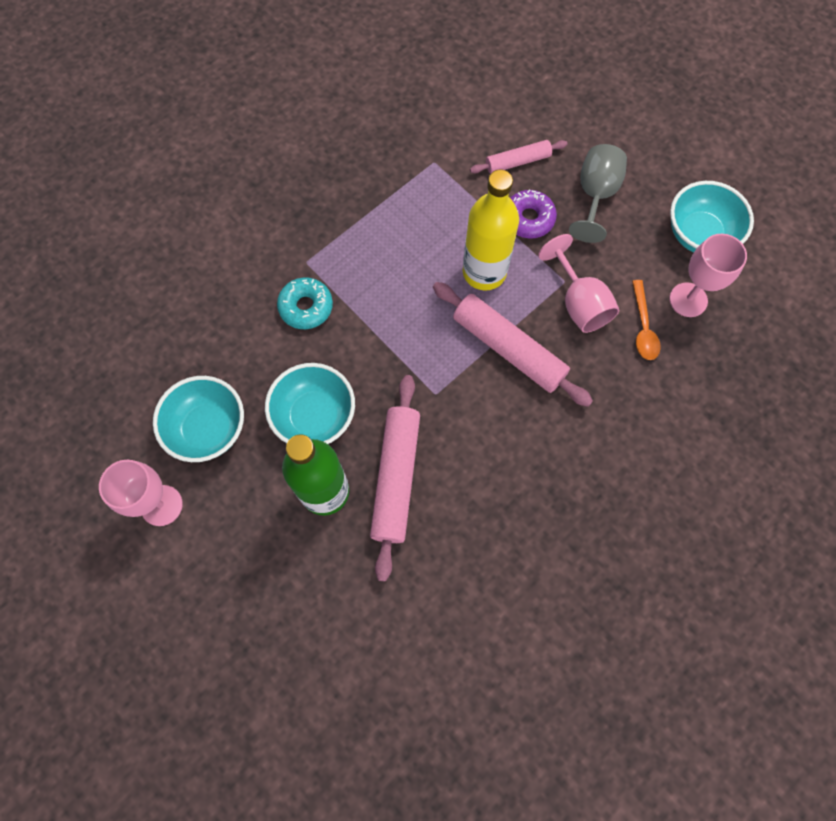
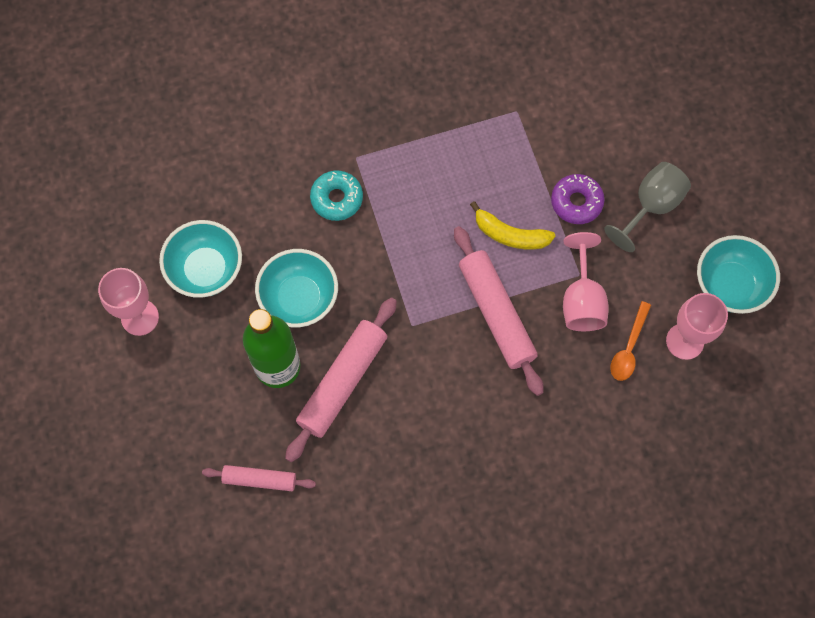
camera: 25 degrees right, 0 degrees up
(484, 272) = (510, 234): yellow bottle -> yellow banana
(517, 162) = (595, 143): pink rolling pin -> pink rolling pin (259, 480)

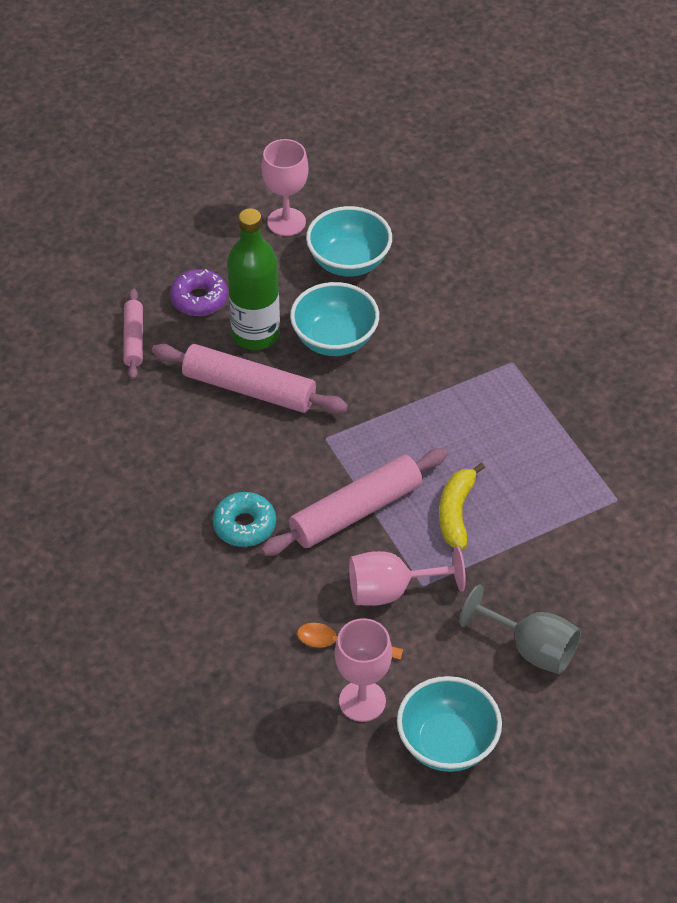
camera: 80 degrees right, 20 degrees down
(337, 198) = (458, 353): turquoise donut -> turquoise donut (244, 525)
(576, 202) = (515, 572): purple donut -> purple donut (199, 299)

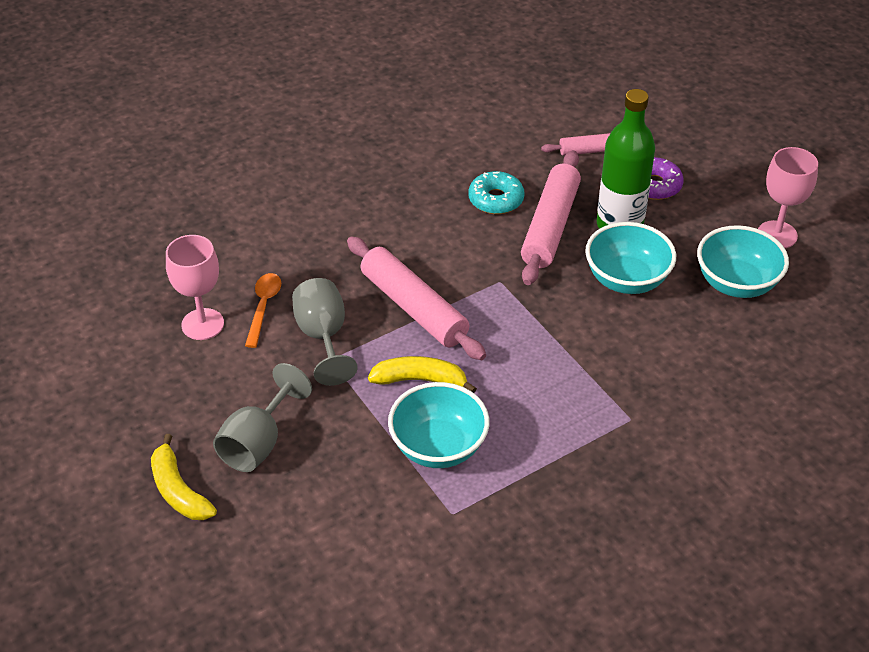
camera: 85 degrees right, 5 degrees down
(244, 525) = (390, 236): turquoise donut -> turquoise donut (496, 199)
(391, 591) = (323, 337): pink goblet -> grey goblet
(447, 743) = (155, 384): turquoise bowl -> turquoise bowl (438, 447)
(590, 716) = (179, 490): none -> yellow banana

